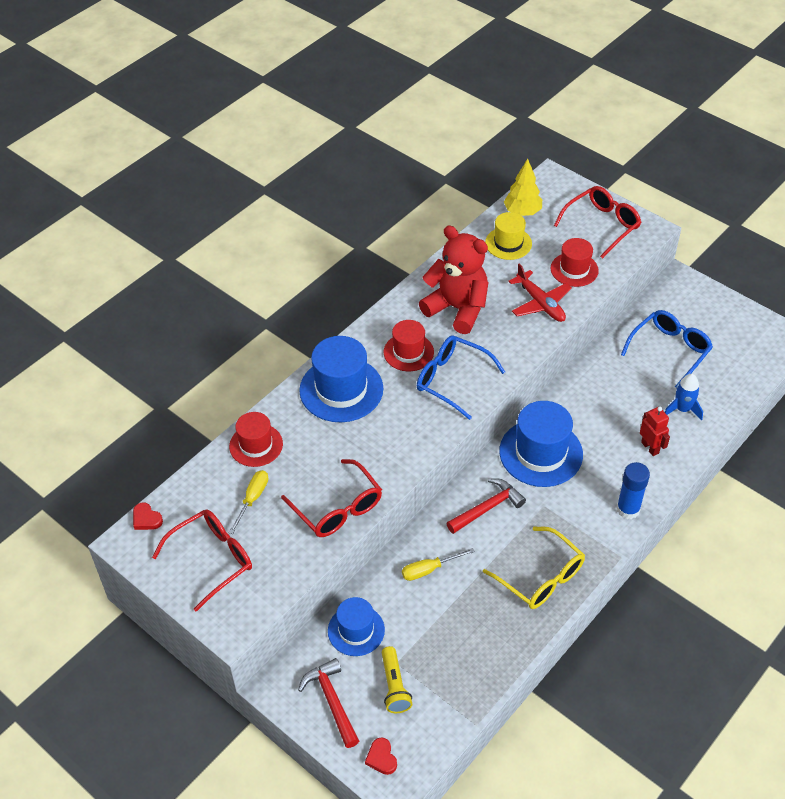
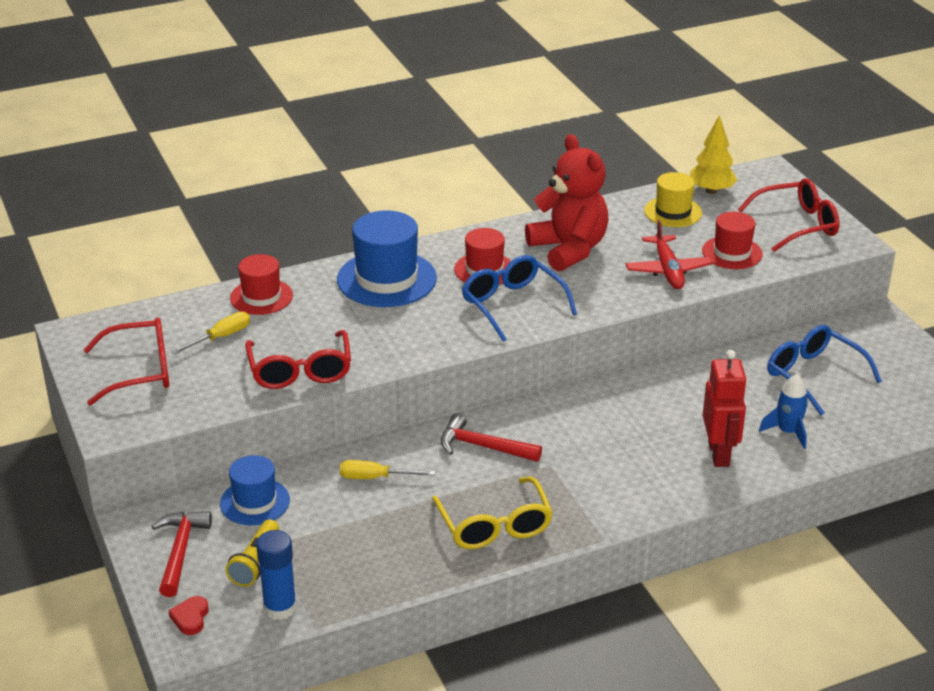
camera: 25 degrees right, 15 degrees down
(146, 519) = (105, 321): red heart -> none
(487, 508) = (483, 447): red hammer -> red hammer turned 150 degrees counterclockwise
(541, 453) = (584, 419): blue hat -> none
(628, 509) = (647, 500): blue glue stick -> blue glue stick (280, 608)
(650, 447) = (719, 454): red robot -> red robot, size x1.51
(669, 351) = (814, 376): blue glasses -> blue glasses turned 105 degrees counterclockwise

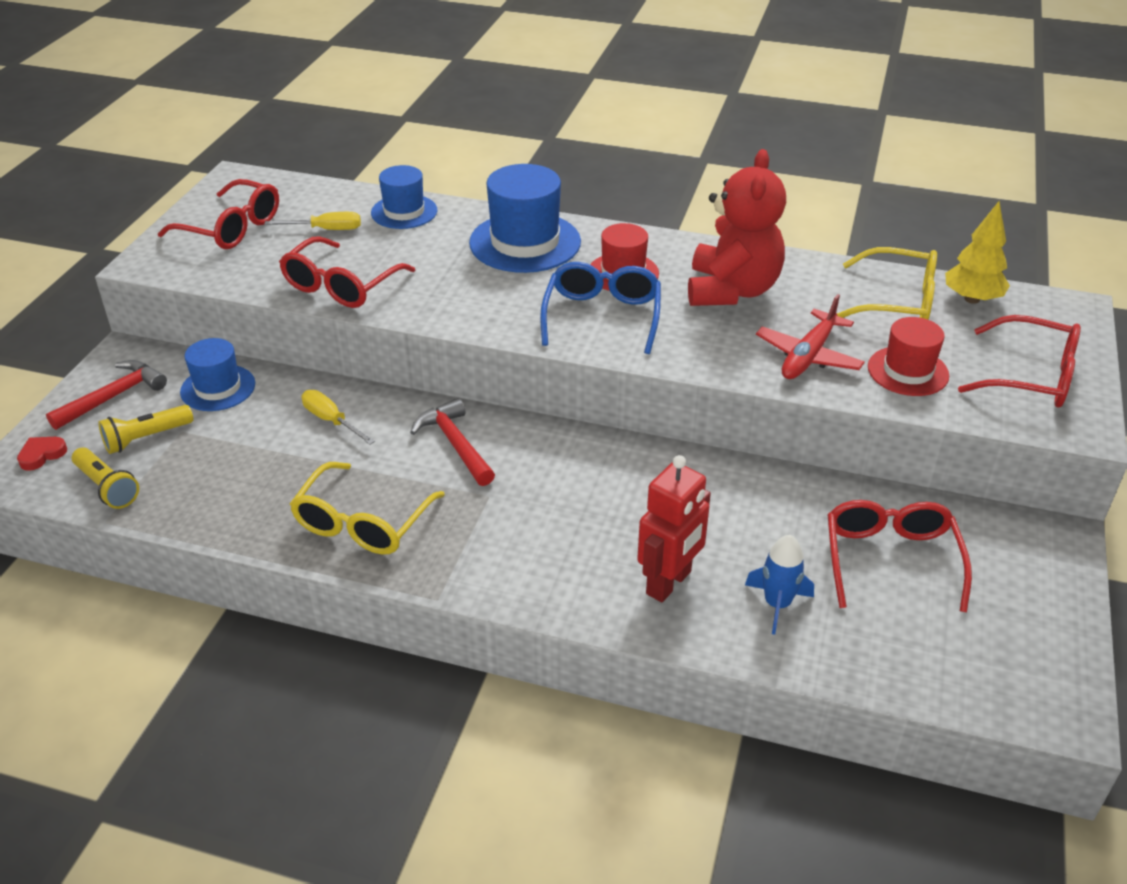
camera: 40 degrees right, 5 degrees up
(261, 297) = (404, 212): red hat -> blue hat
(280, 608) = (107, 487): blue glue stick -> yellow flashlight
(673, 212) = (896, 302): yellow hat -> yellow glasses
(814, 376) = (890, 560): blue glasses -> red glasses

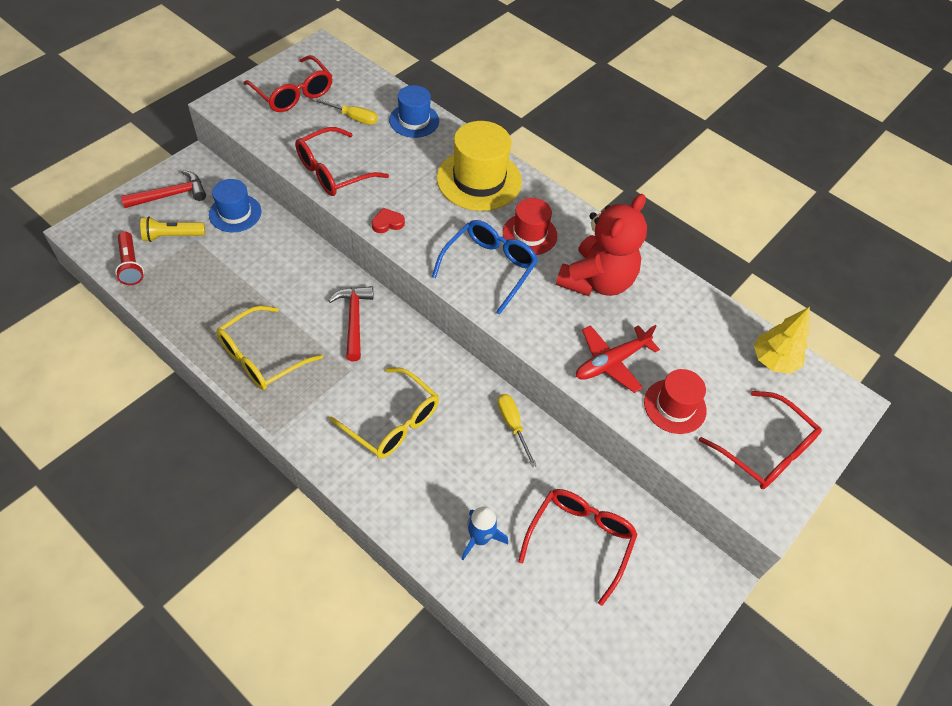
camera: 20 degrees right, 15 degrees up
(42, 455) = (107, 224): red heart -> red heart (387, 223)
(107, 487) = (130, 265): yellow flashlight -> red flashlight
(331, 420) = (288, 268): yellow screwdriver -> yellow screwdriver (513, 425)
(525, 242) = (479, 180): blue hat -> yellow hat
(669, 583) = (421, 489): red robot -> none
(896, 302) = (712, 340): yellow glasses -> yellow glasses (392, 422)

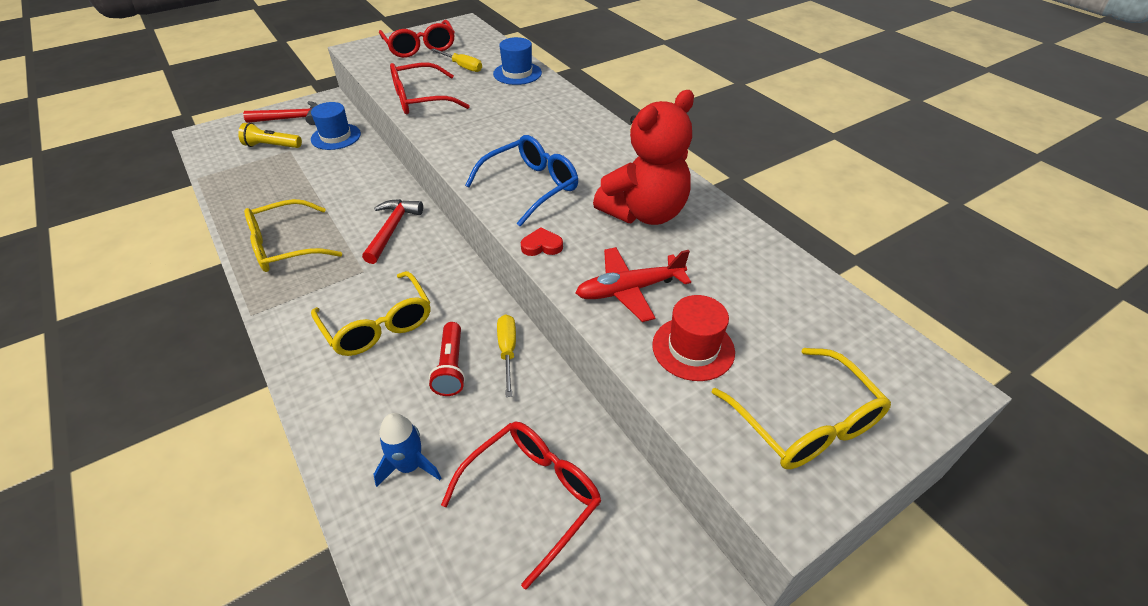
camera: 20 degrees right, 10 degrees down
(130, 265) = (222, 161): red flashlight -> red flashlight (451, 367)
(387, 223) = (448, 140): red heart -> red heart (542, 246)
(479, 180) = (557, 119): yellow hat -> none
(529, 234) = (588, 165): red hat -> none
(765, 450) = (804, 422): red glasses -> yellow glasses
(773, 361) = (843, 321): yellow tree -> none

